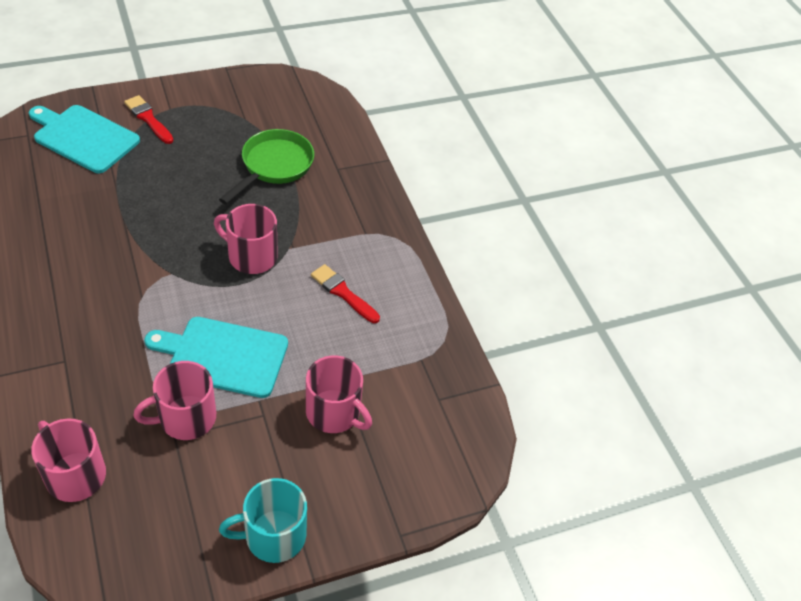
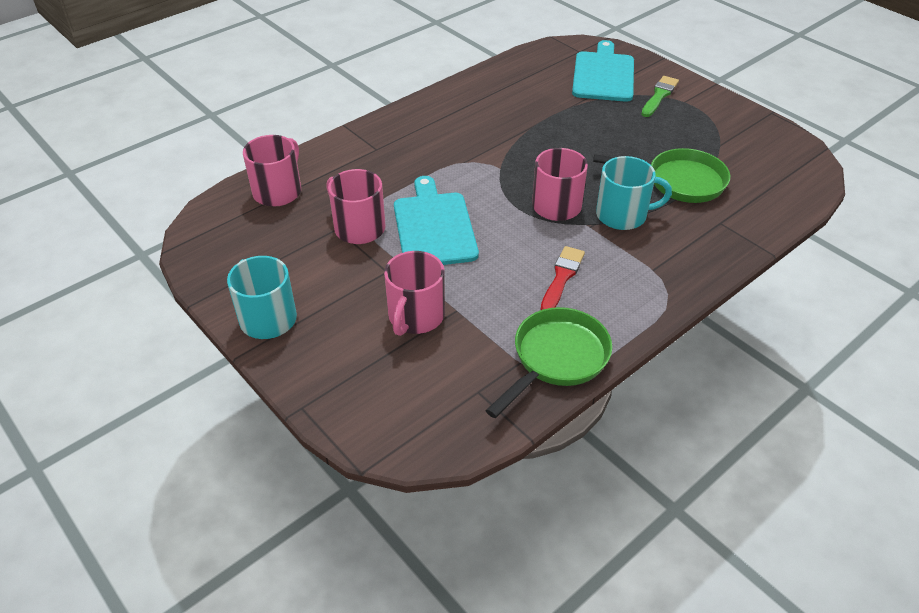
camera: 75 degrees right, 5 degrees down
(148, 119) = (659, 96): red brush -> green brush
(292, 220) = (622, 215): none -> turquoise mug
(429, 335) = (556, 359): none -> green pan

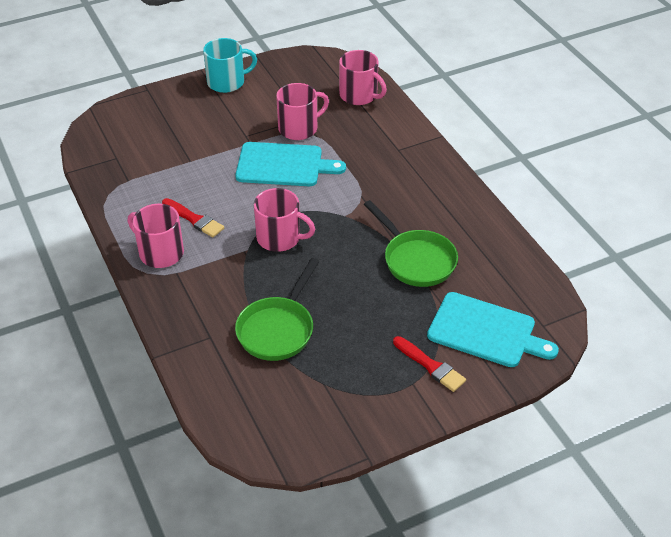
camera: 105 degrees right, 0 degrees up
(415, 316) = (195, 142): pink mug -> pink mug (160, 253)
(556, 359) = (120, 197): green pan -> green pan (416, 260)
(622, 215) = (248, 275): turquoise mug -> none
(659, 96) = (430, 366): green brush -> red brush

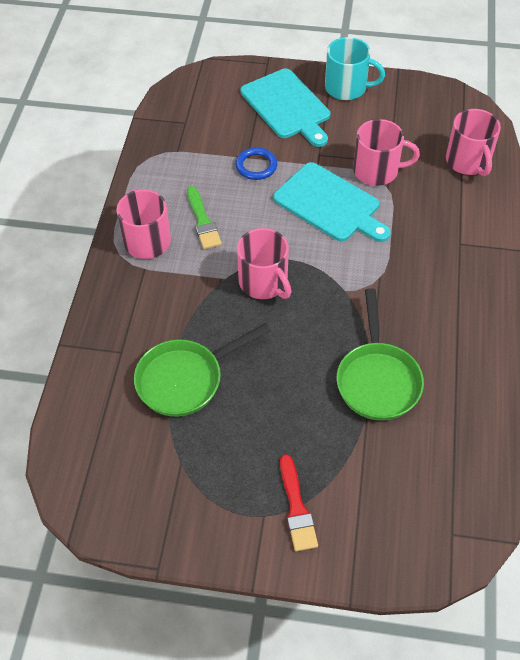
camera: 35 degrees right, 10 degrees up
(194, 219) = (202, 221): red brush -> green brush
(203, 164) = (256, 166): none -> blue ring
(485, 331) = (384, 503): turquoise cutting board -> turquoise cutting board (287, 106)

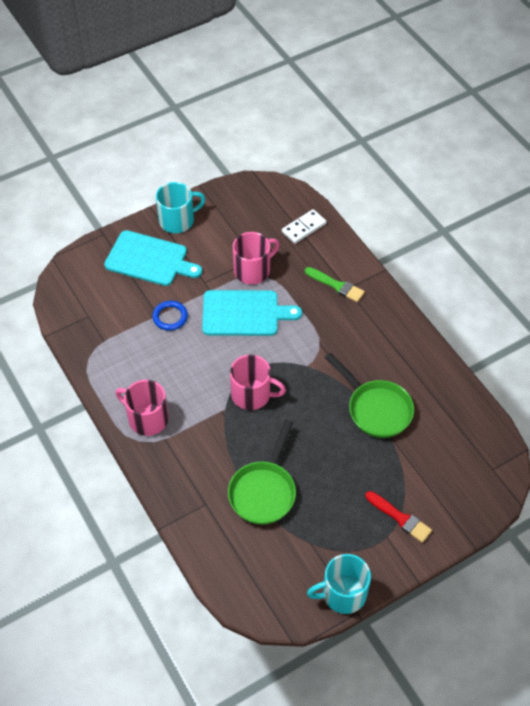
camera: 40 degrees left, 0 degrees up
(162, 538) = (343, 593): none -> turquoise mug
(202, 221) = (171, 380): green brush -> green brush (336, 285)
(468, 161) = (303, 228): pink mug -> white domino

